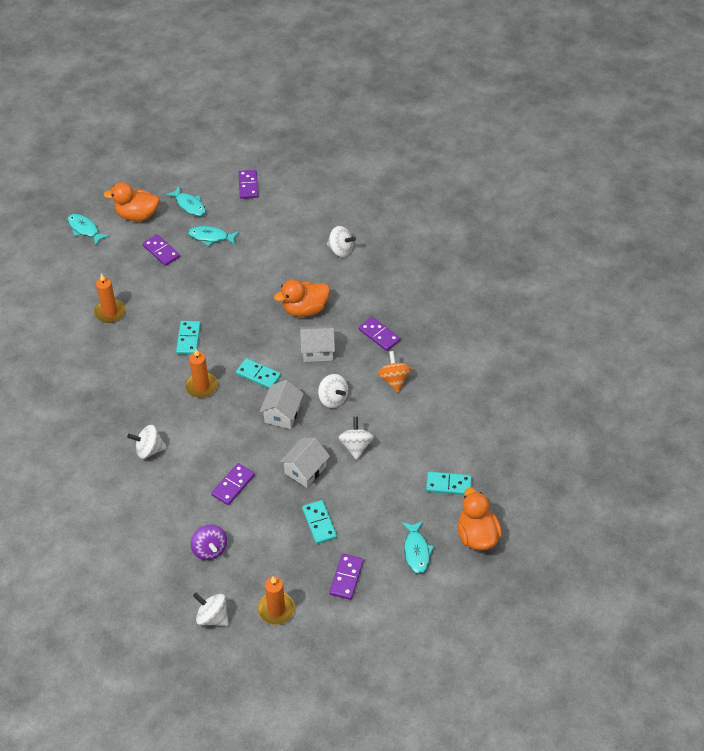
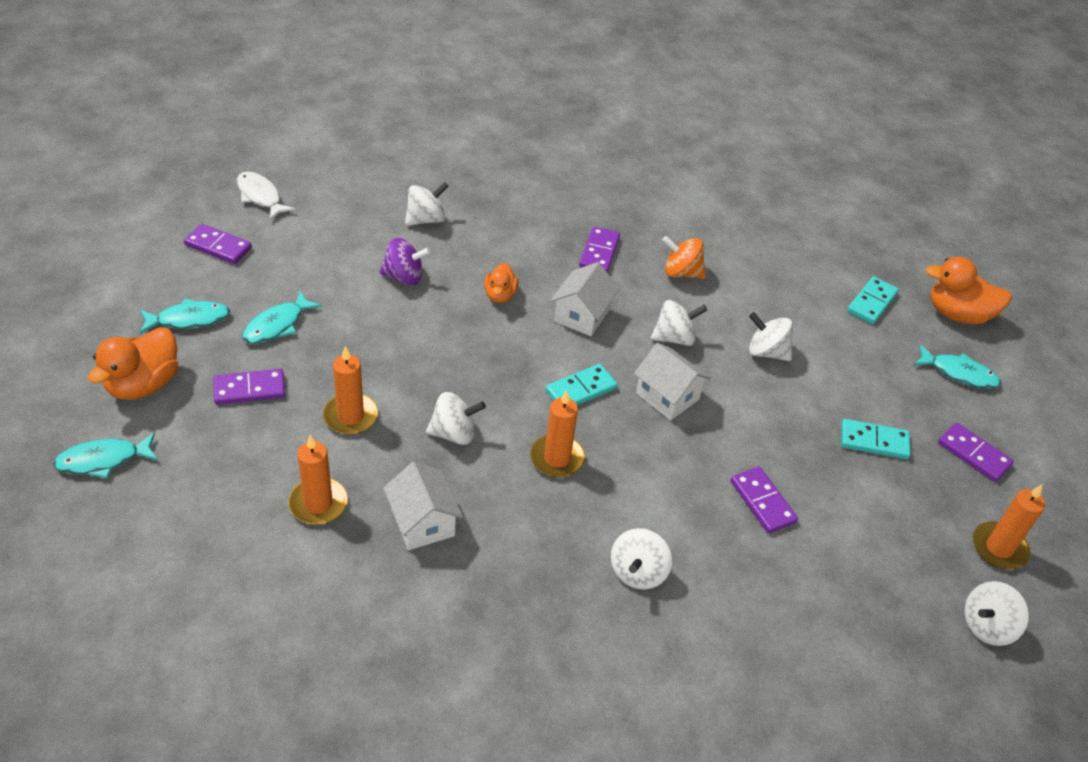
camera: 65 degrees left, 5 degrees down
(171, 295) = (350, 416): none -> orange candle
(188, 339) = (454, 433): turquoise domino -> white spinning top
(210, 549) = (865, 578): purple spinning top -> purple spinning top (404, 277)
(300, 178) = (260, 196): none -> white fish
(304, 309) = (500, 295): orange duck -> orange duck, size x0.58
(305, 470) = (777, 416): white house -> white house (422, 522)
(379, 335) = (599, 252): purple domino -> purple domino turned 60 degrees counterclockwise

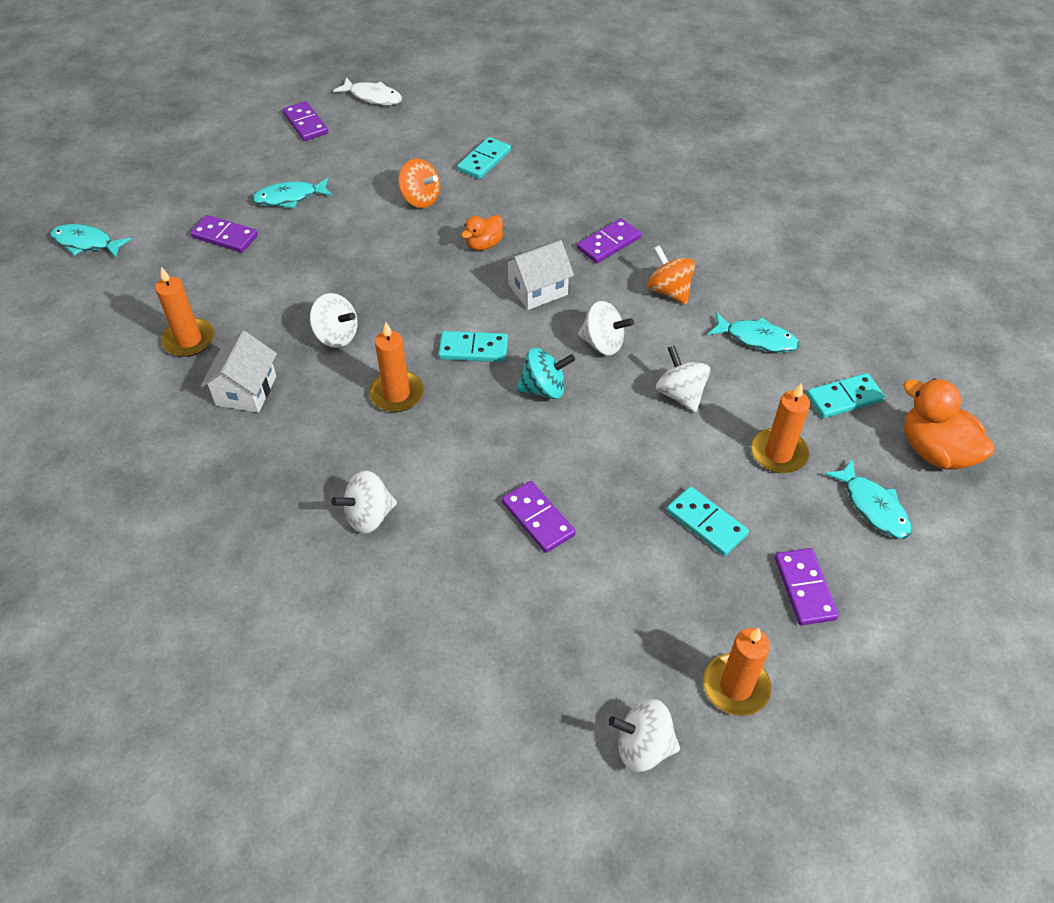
camera: 40 degrees right, 5 degrees up
(143, 384) = (160, 202): orange duck -> none
(189, 319) = (234, 169): turquoise fish -> turquoise fish (757, 339)
(260, 196) = (373, 97): white fish -> white fish turned 120 degrees clockwise
(350, 416) = (274, 288): orange candle -> orange candle (778, 453)
(404, 277) = (420, 199): purple spinning top -> orange spinning top
(426, 219) = (484, 160): white spinning top -> turquoise domino
(667, 396) = (544, 389): white house -> turquoise spinning top
(763, 502) = (538, 518): purple domino -> purple domino turned 45 degrees counterclockwise

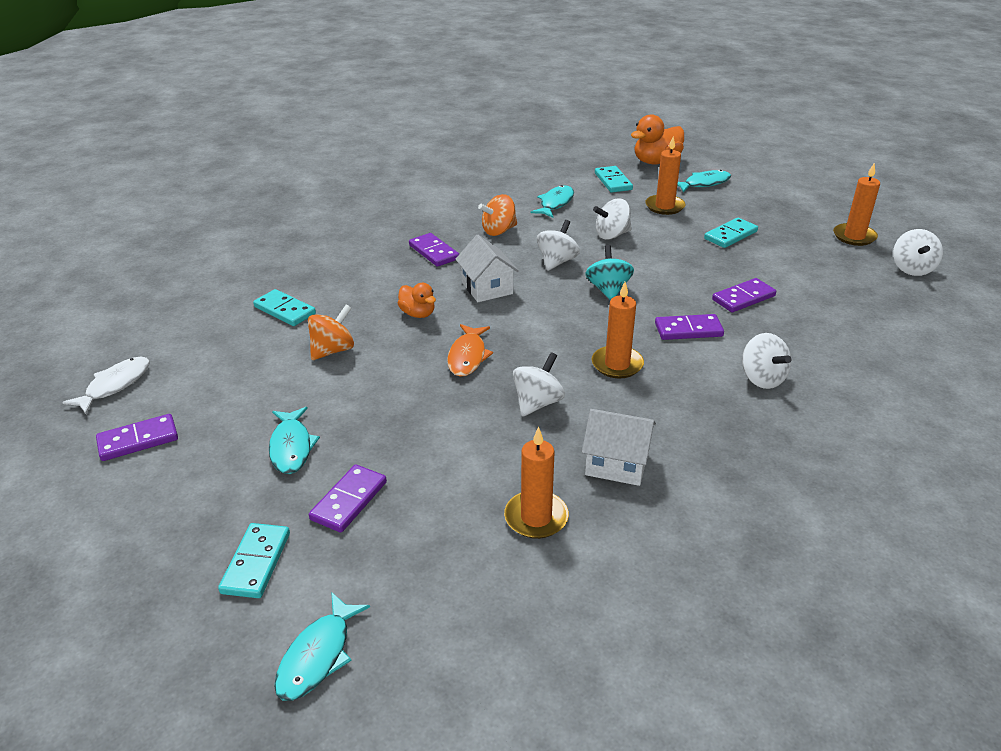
camera: 85 degrees left, 15 degrees down
(411, 285) = (468, 356): none -> orange fish
(473, 349) = (560, 322): turquoise domino -> turquoise domino (256, 563)
(805, 588) = (773, 209): purple domino -> purple domino (688, 330)

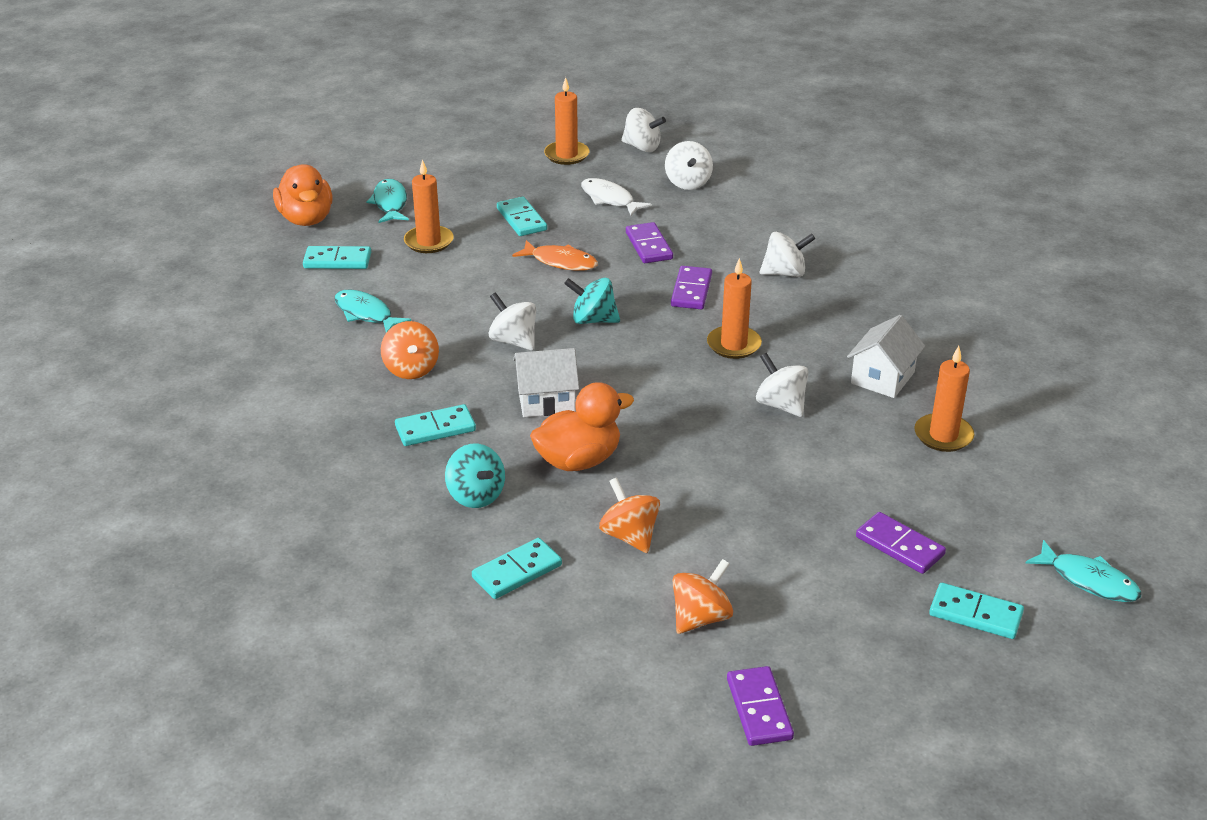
camera: 75 degrees left, 0 degrees up
(115, 385) = (633, 737): white fish -> white fish (609, 199)
(241, 397) = (701, 617): none -> orange spinning top
(291, 447) = (806, 581): turquoise fish -> none
(364, 280) = (476, 495): none -> turquoise spinning top
(418, 314) = (578, 460): orange duck -> orange duck, size x1.71
(433, 252) = (435, 429): purple domino -> turquoise domino
(468, 356) = (682, 436): orange fish -> orange fish (560, 262)
(612, 235) = (473, 291): white spinning top -> white spinning top (687, 183)

